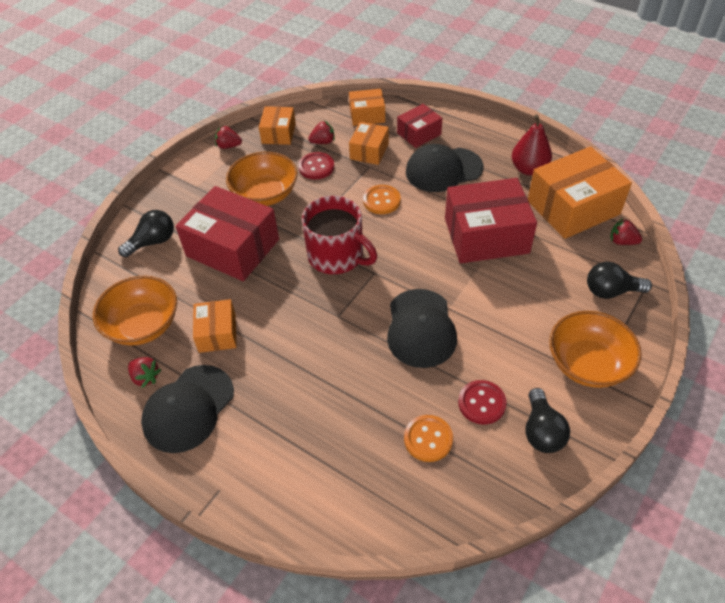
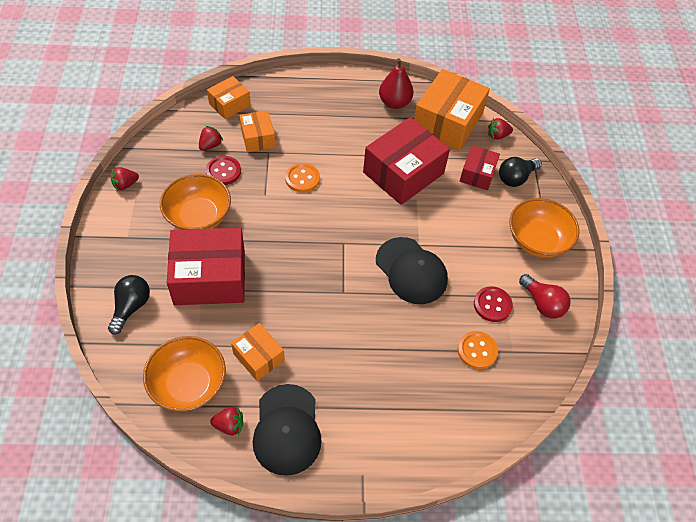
camera: 40 degrees left, 5 degrees up
(278, 133) = (163, 153): orange box -> none
(337, 256) = (303, 243): red mug -> none
(419, 134) = (287, 105): red box -> red box (477, 174)
(443, 170) = (331, 130): black cap -> none
(541, 431) = (542, 304): black light bulb -> red light bulb

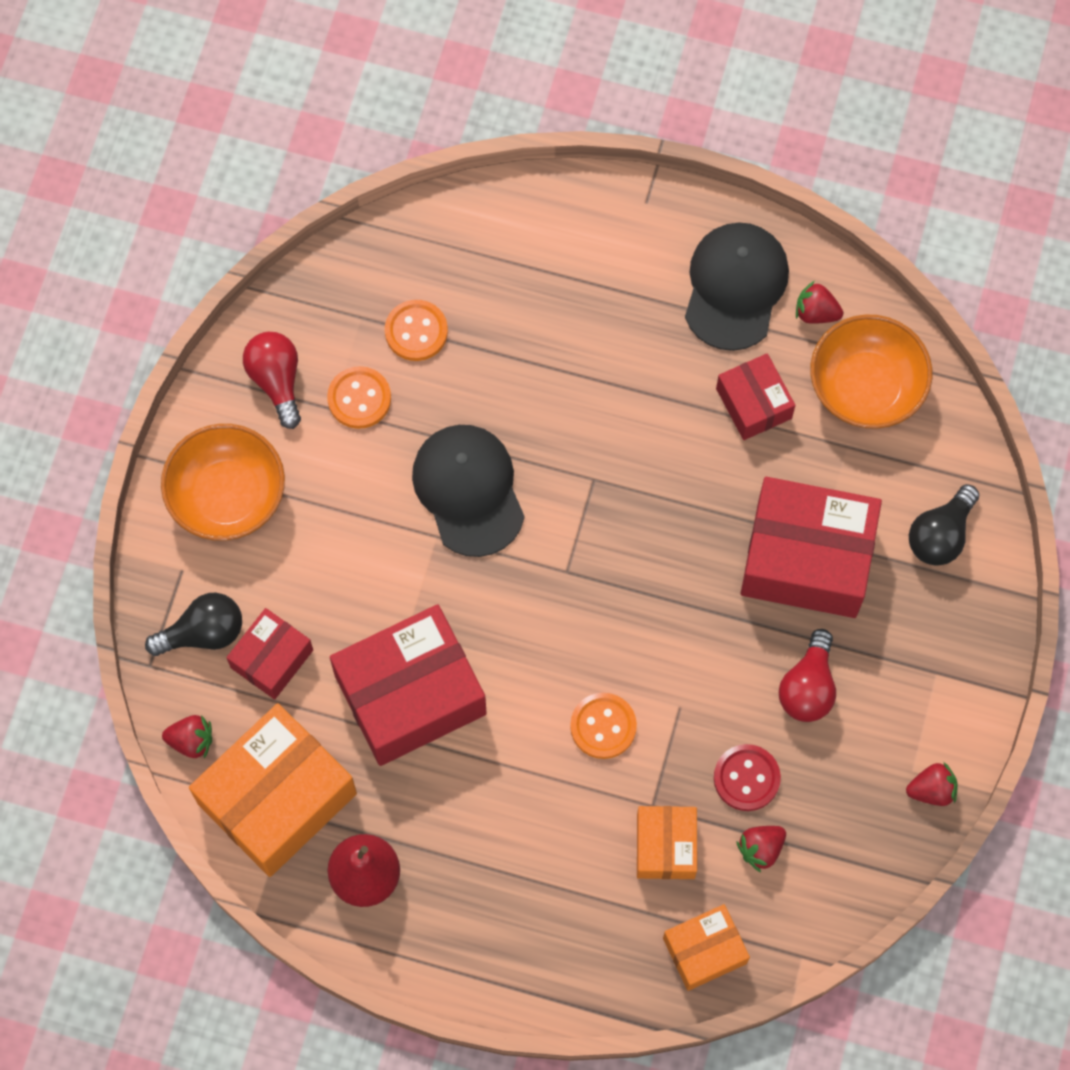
camera: 160 degrees left, 15 degrees up
(198, 216) = (808, 687): orange bowl -> red light bulb
(258, 357) = (753, 403): orange box -> red box
(492, 305) = (359, 398): red button -> orange button

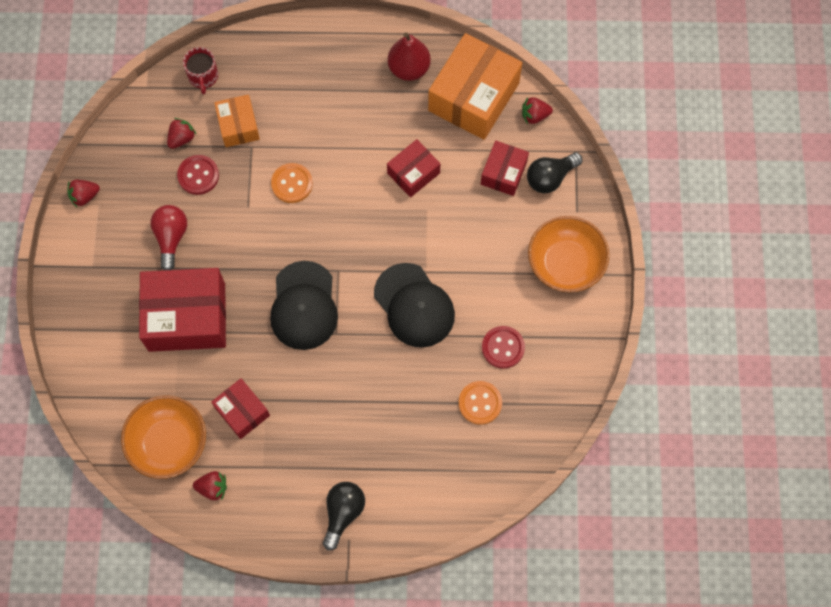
camera: 165 degrees right, 0 degrees up
(276, 381) = (560, 345): red light bulb -> none
(359, 398) = (503, 347): orange button -> red button
(410, 695) = (413, 173): red box -> red box, size x0.54
(704, 951) = (203, 76): orange box -> red mug
(735, 287) = (272, 492): black cap -> black cap (304, 306)
(940, 535) = (103, 354): black light bulb -> black light bulb (343, 513)

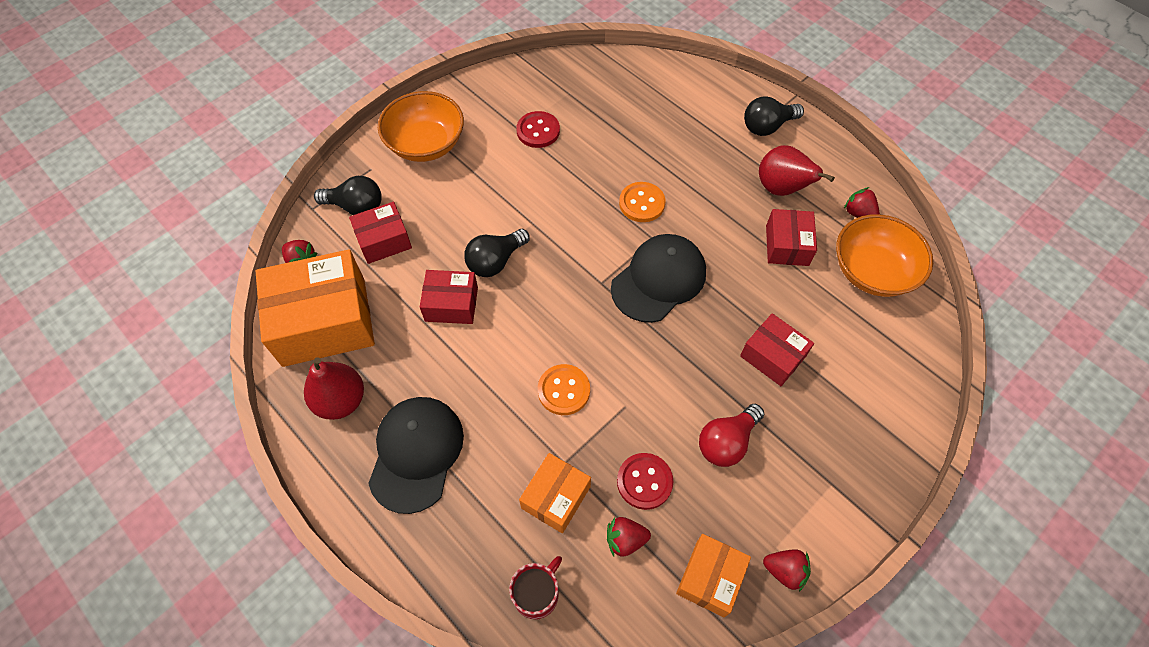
camera: 135 degrees left, 10 degrees down
(121, 159) = (710, 578): none -> orange box
(187, 317) = (772, 356): red box -> red box, size x0.54
(284, 459) = (781, 189): none -> red pear
(414, 306) = (569, 207): black cap -> black cap (416, 453)
(419, 224) = (495, 261): none -> black light bulb
(480, 403) = (595, 113): orange button -> orange button (642, 203)

